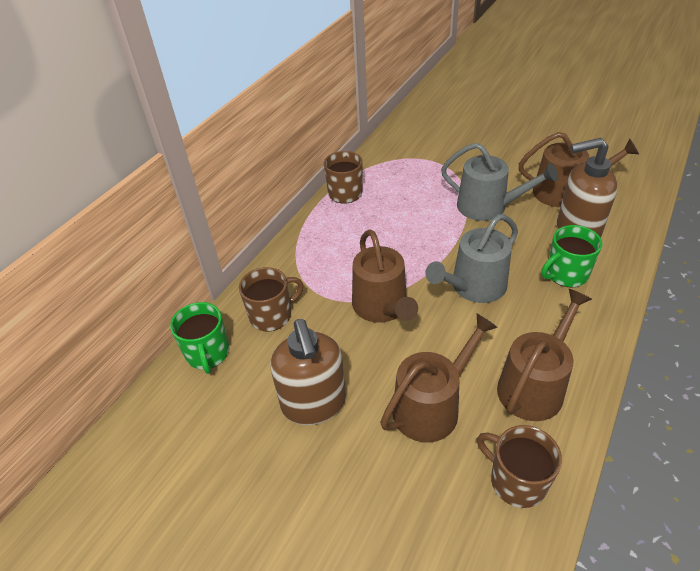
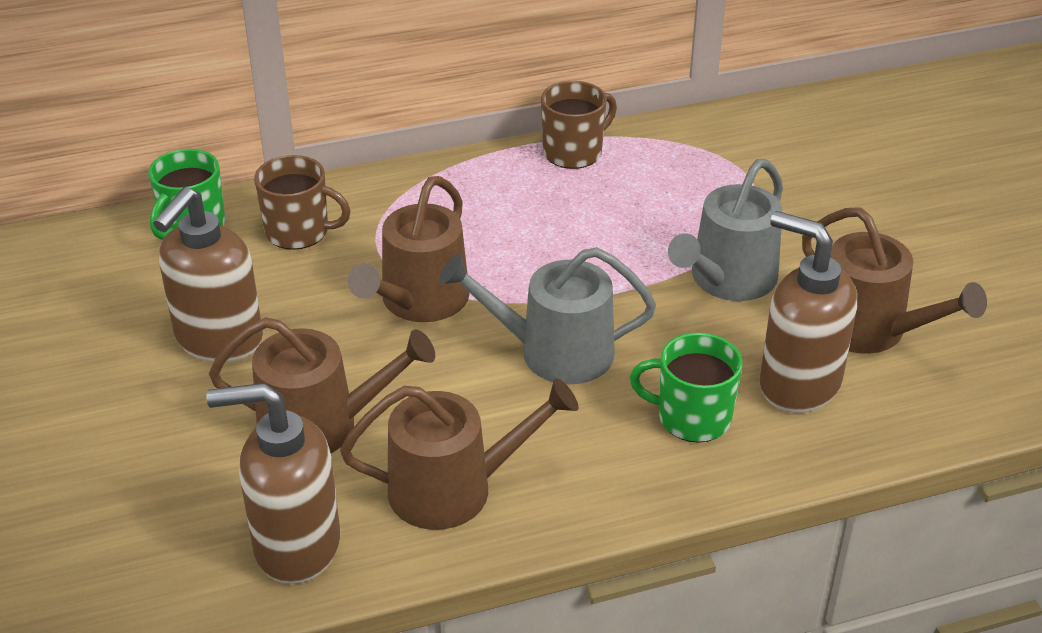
camera: 40 degrees right, 5 degrees down
(488, 207) = (728, 280): grey watering can -> grey watering can turned 60 degrees clockwise
(516, 481) = (295, 545): brown mug -> brown soap dispenser

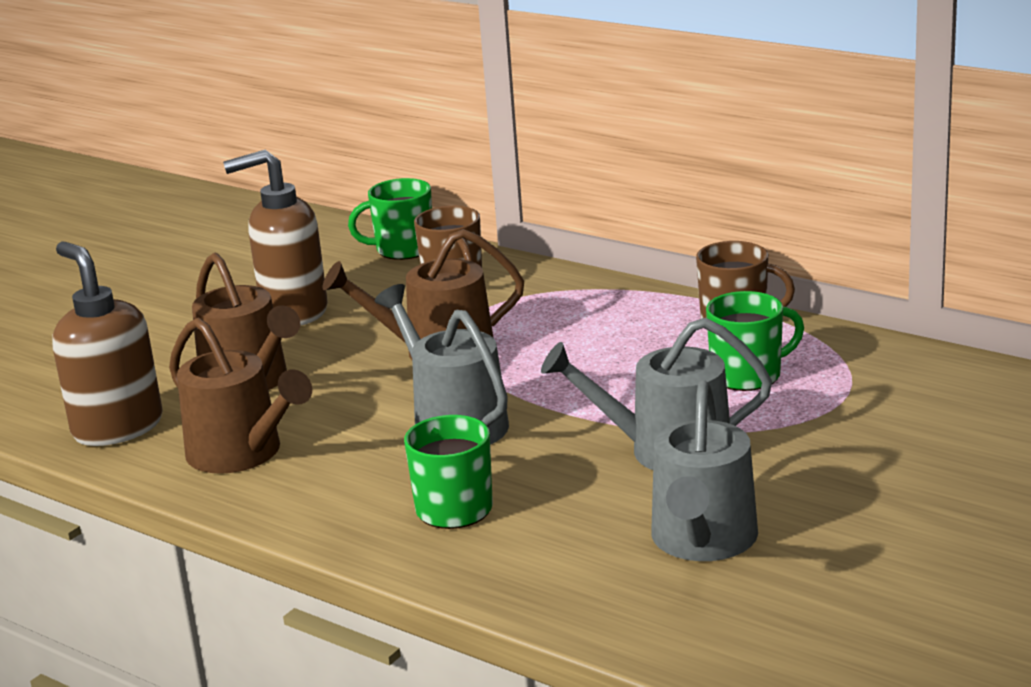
camera: 55 degrees right, 15 degrees down
(663, 191) = (748, 375): none -> green mug
(798, 384) = (568, 536): brown soap dispenser -> none
(869, 330) = (703, 540): brown watering can -> grey watering can

